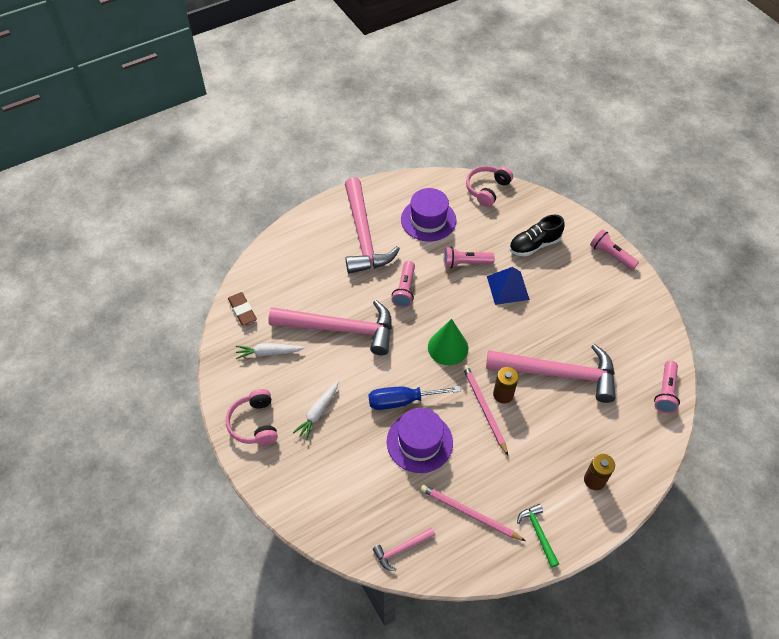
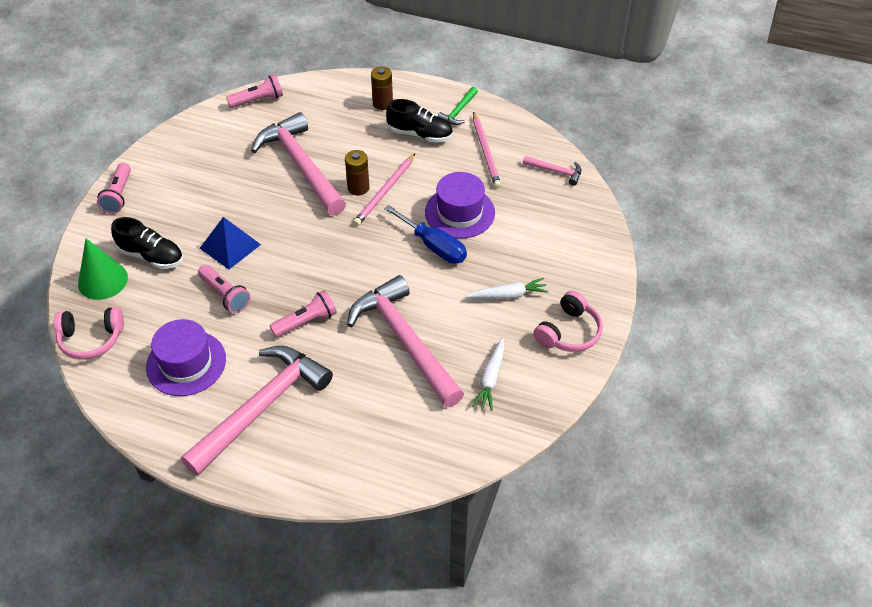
camera: 130 degrees left, 5 degrees down
(242, 310) = (467, 442): brown eraser -> none
(268, 353) = (491, 378): white carrot -> white carrot turned 60 degrees clockwise
(448, 347) = (345, 249): green cone -> green cone (103, 280)
(531, 480) = (420, 134): none -> black shoe

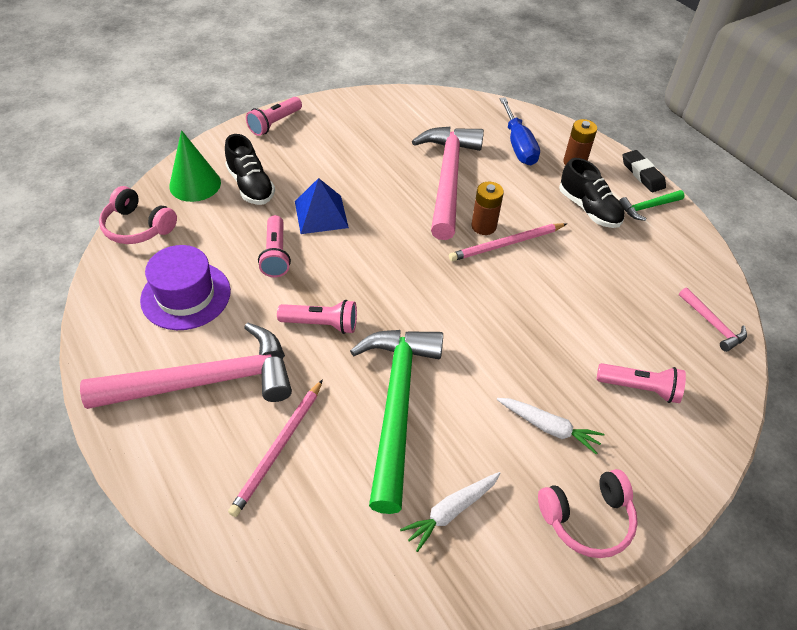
camera: 35 degrees right, 0 degrees up
(258, 100) = (460, 105): pink flashlight -> pink flashlight (639, 388)
(405, 341) = (396, 406): pink hammer -> green hammer
(434, 246) = (510, 325): blue screwdriver -> blue screwdriver (518, 145)
(436, 87) = (642, 174): none -> black eraser
(460, 212) = (567, 307): purple hat -> none
(486, 152) = (646, 261): pink pencil -> pink pencil (278, 448)

